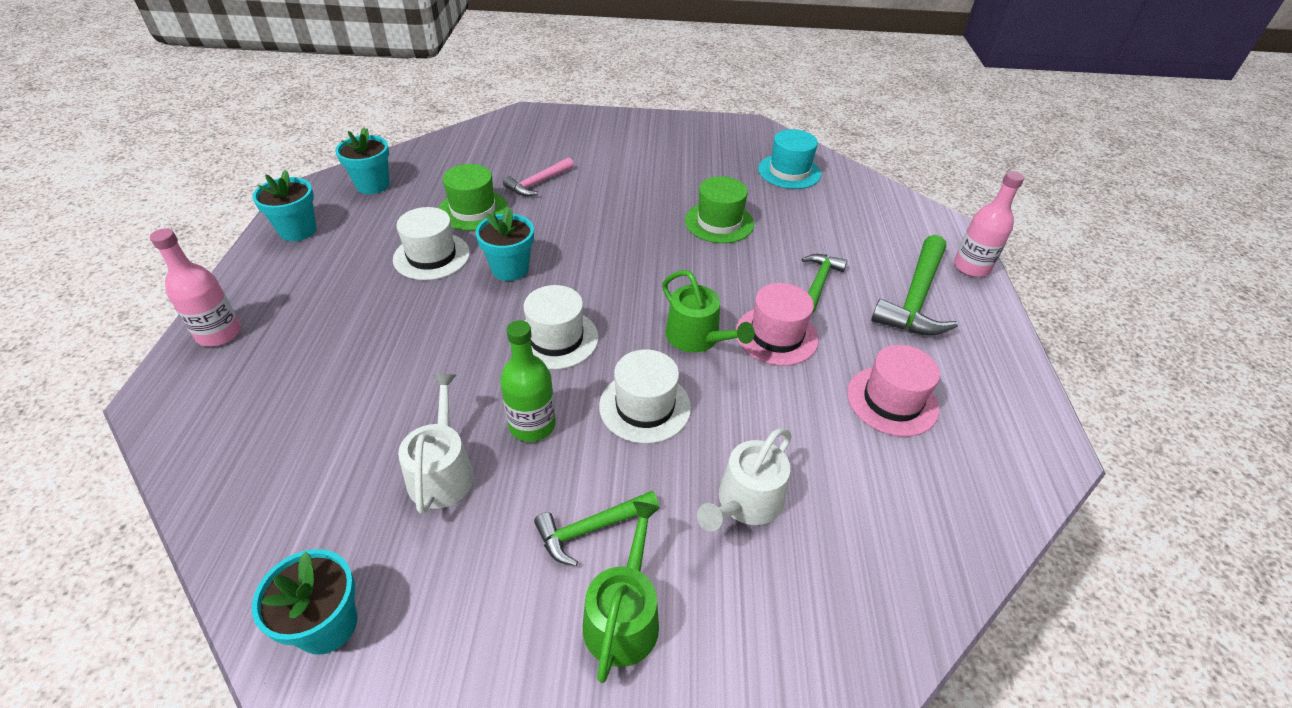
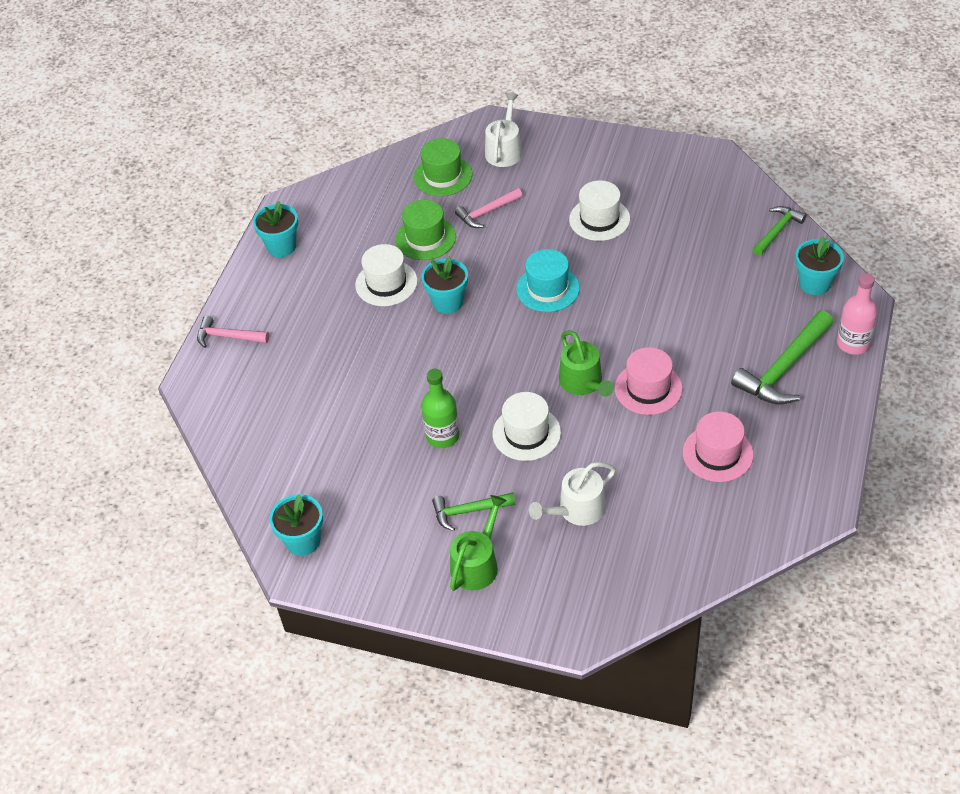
camera: 20 degrees right, 5 degrees up
(219, 333) = (228, 337): pink bottle -> pink hammer
(372, 185) = (343, 202): turquoise flower pot -> turquoise flower pot (814, 283)
(442, 471) = (377, 460): white watering can -> white watering can (504, 150)
(556, 339) = (473, 370): white hat -> white hat (599, 219)
(719, 222) = (639, 272): green hat -> green hat (443, 176)
(789, 171) = (729, 219): turquoise hat -> turquoise hat (548, 288)
(819, 283) = (705, 344): green hammer -> green hammer (777, 231)

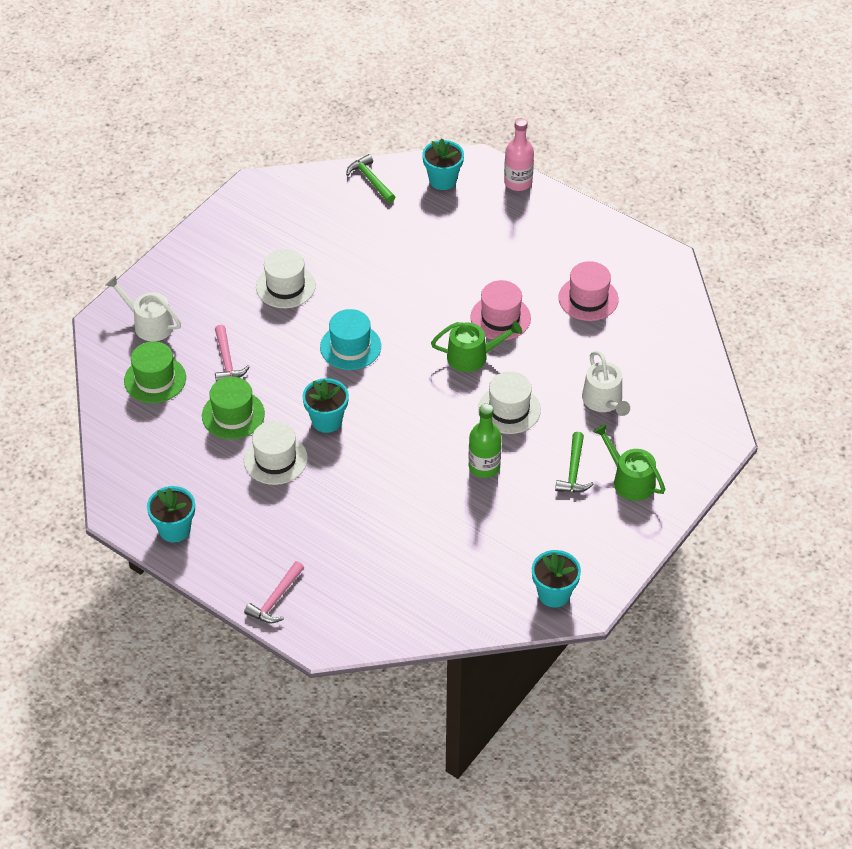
camera: 75 degrees left, 0 degrees up
(784, 368) = (522, 230): green hammer -> none

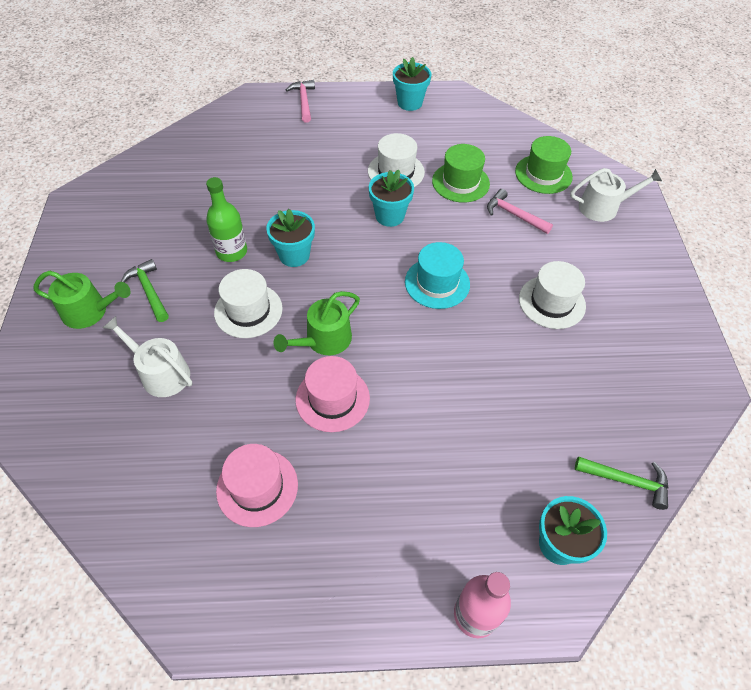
camera: 140 degrees right, 5 degrees up
(554, 594) = (106, 195): turquoise flower pot -> turquoise flower pot (294, 255)

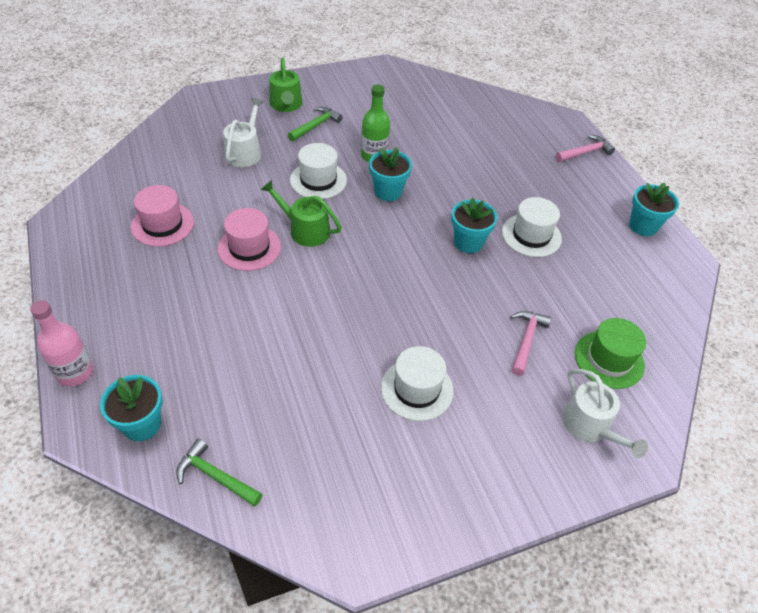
camera: 70 degrees right, 5 degrees down
(437, 283) = (400, 292): turquoise hat -> none
(460, 182) = (548, 287): green hat -> none
(626, 481) = (215, 476): green hammer -> green hammer turned 120 degrees clockwise

